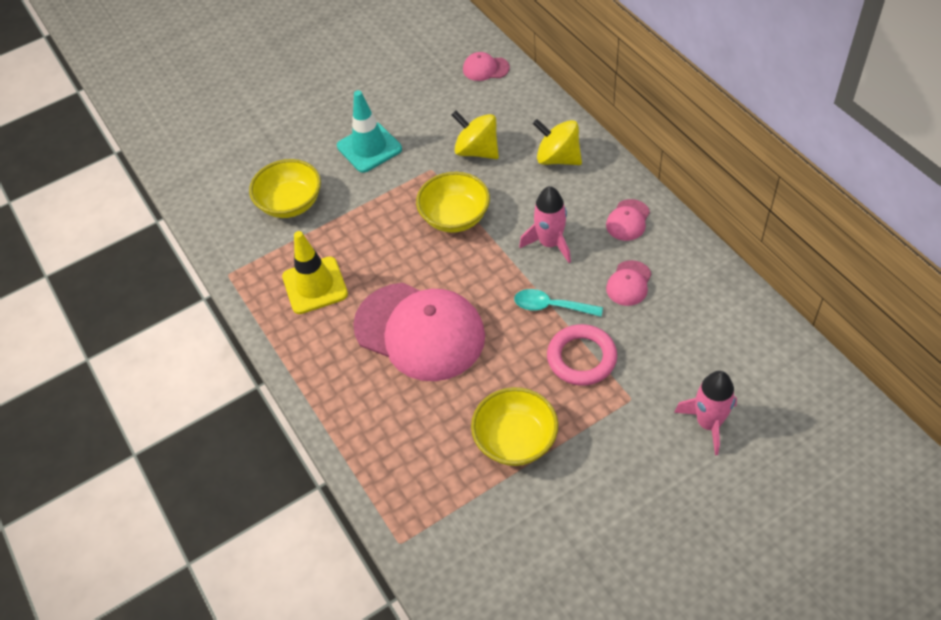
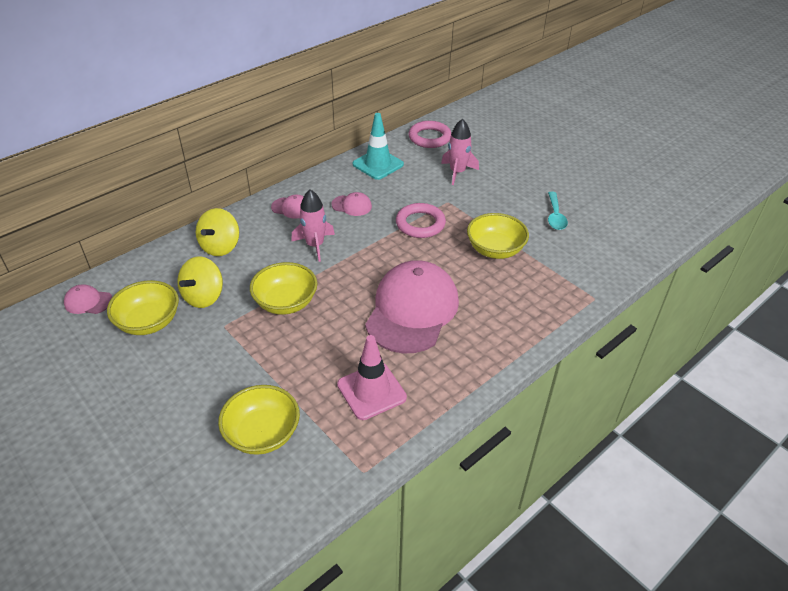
camera: 105 degrees left, 10 degrees down
(315, 285) = (371, 391): yellow traffic cone -> pink traffic cone
(369, 148) = (186, 378): turquoise traffic cone -> turquoise traffic cone (378, 164)
(448, 114) = (149, 322): none -> yellow bowl
(485, 68) = (88, 302): pink cap -> pink cap turned 105 degrees clockwise
(551, 306) = (377, 240): turquoise spoon -> turquoise spoon (555, 216)
(812, 397) = (429, 138): none -> pink ring

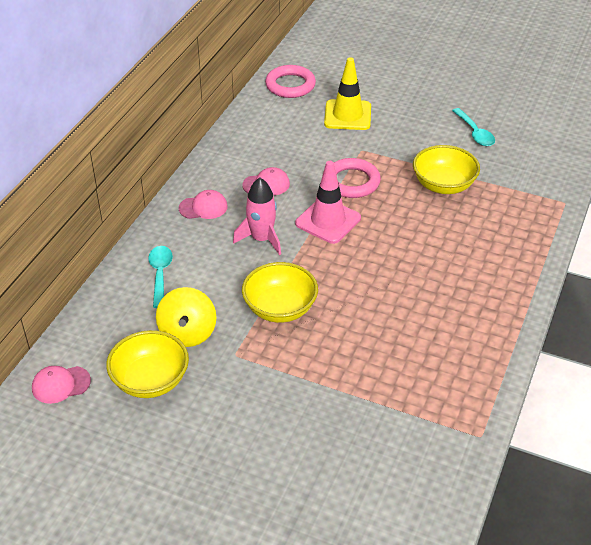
camera: 25 degrees left, 0 degrees up
(220, 246) = (160, 274): yellow spinning top -> turquoise spoon
(262, 434) = (362, 441): yellow bowl -> none
(371, 391) = (431, 362): pink traffic cone -> pink traffic cone (328, 221)
(378, 164) = (258, 131): turquoise traffic cone -> none
(412, 310) = (410, 272): pink cap -> none
(457, 172) = (347, 115): pink rocket -> yellow traffic cone

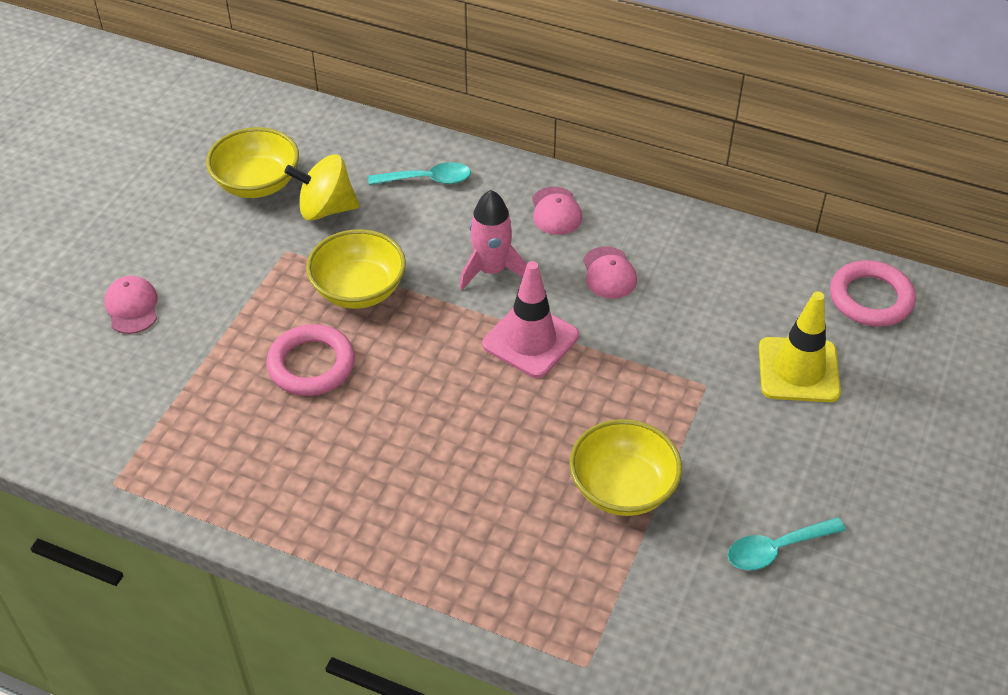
camera: 90 degrees right, 5 degrees up
(61, 384) = (263, 118): pink cap -> pink cap (132, 307)
(352, 182) = (622, 370): pink ring -> pink ring (311, 365)

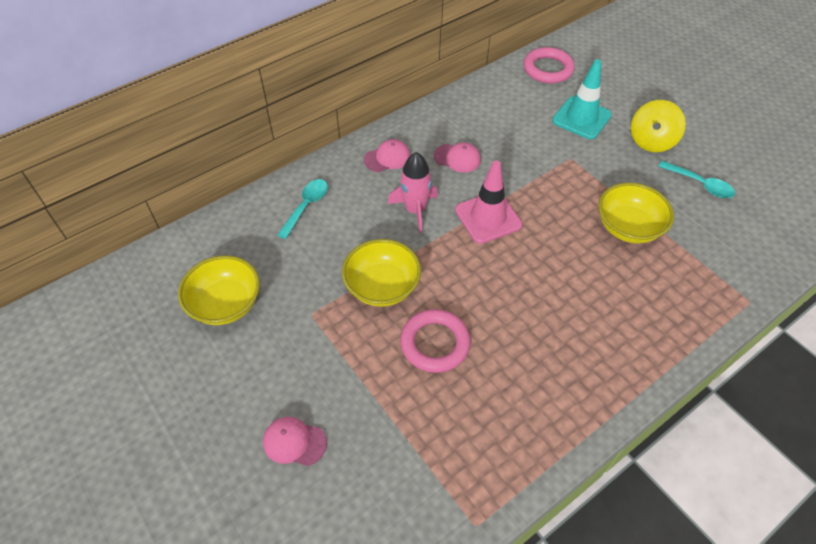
camera: 60 degrees left, 5 degrees up
(326, 209) = (288, 273): yellow spinning top -> yellow spinning top (651, 141)
(556, 211) = (387, 158): pink cap -> pink cap turned 45 degrees counterclockwise
(776, 549) = (700, 184): turquoise spoon -> turquoise spoon turned 60 degrees counterclockwise
(798, 370) = (581, 118): yellow traffic cone -> turquoise traffic cone

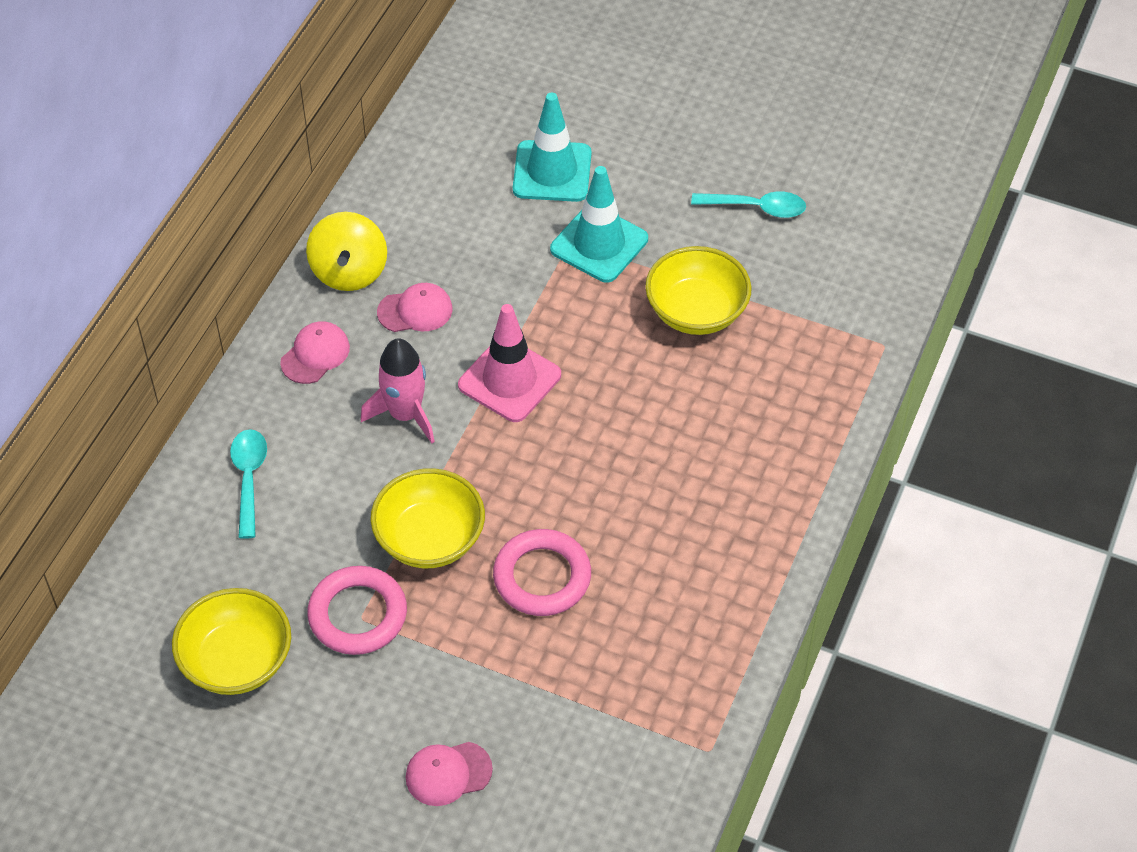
camera: 30 degrees left, 0 degrees up
(548, 69) = (460, 108): pink ring -> pink ring (358, 614)
(587, 166) = (599, 244): none -> turquoise traffic cone
(651, 141) = (664, 168): yellow spinning top -> yellow spinning top (349, 271)

